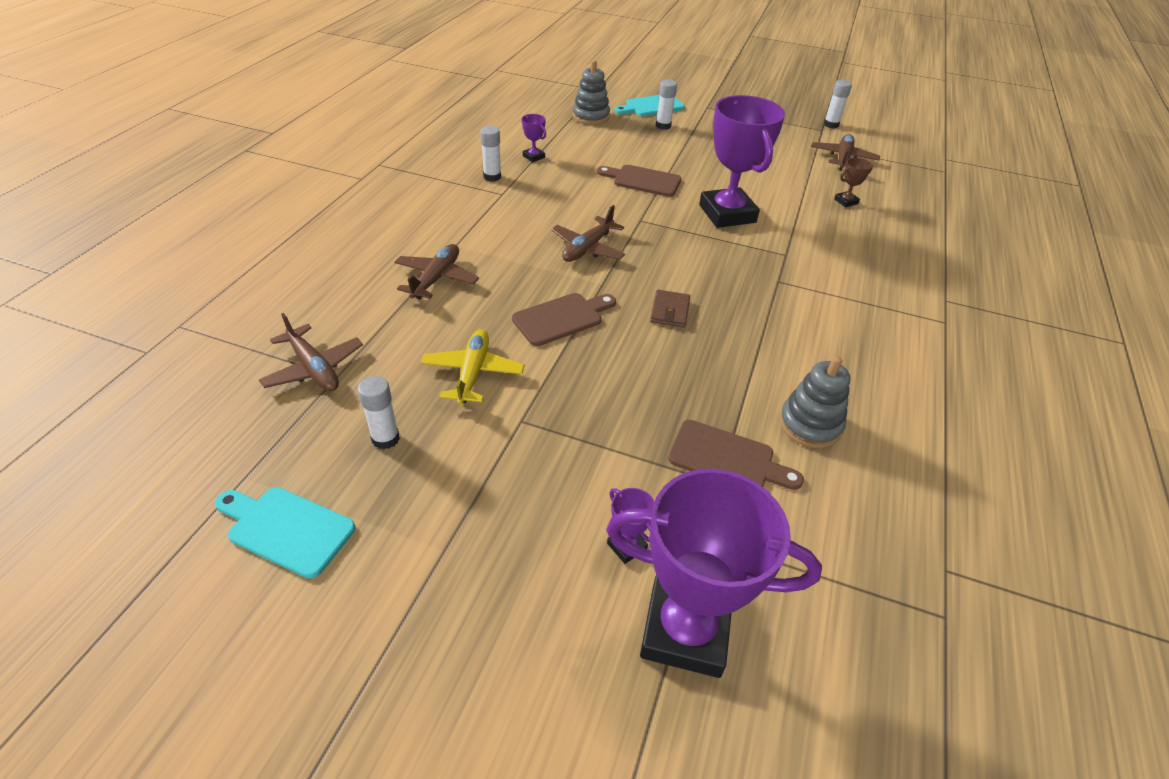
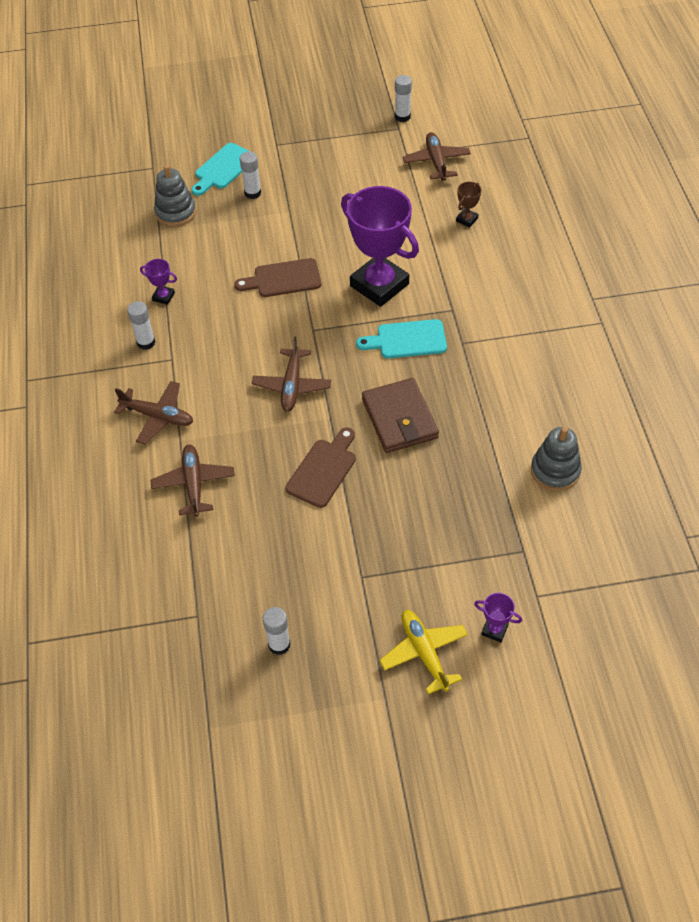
camera: 25 degrees left, 10 degrees up
(287, 529) = (272, 744): turquoise cutting board -> turquoise cutting board (407, 340)
(314, 368) = (174, 619): brown plane -> brown plane (158, 416)
(473, 373) = (296, 557): yellow plane -> yellow plane (424, 653)
(669, 311) = (399, 419): brown wallet -> brown wallet, size x1.82
(685, 630) = (562, 663): purple trophy -> none
(727, 458) = (517, 529): brown cutting board -> none

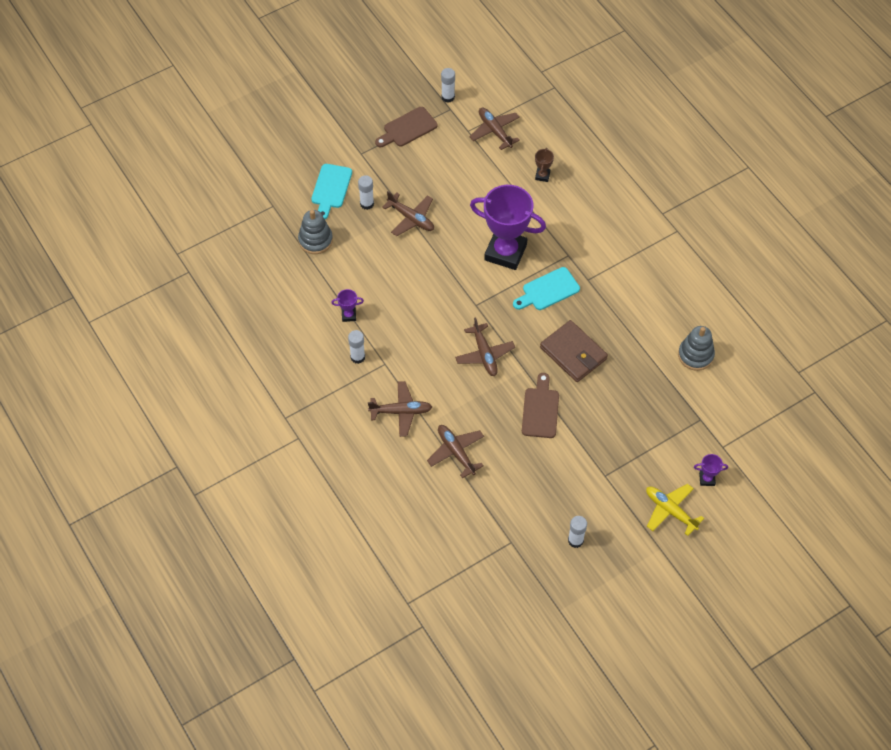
camera: 25 degrees left, 5 degrees up
(283, 279) = (431, 270): brown cutting board -> brown cutting board (408, 128)
(292, 221) = (411, 218): none -> brown plane

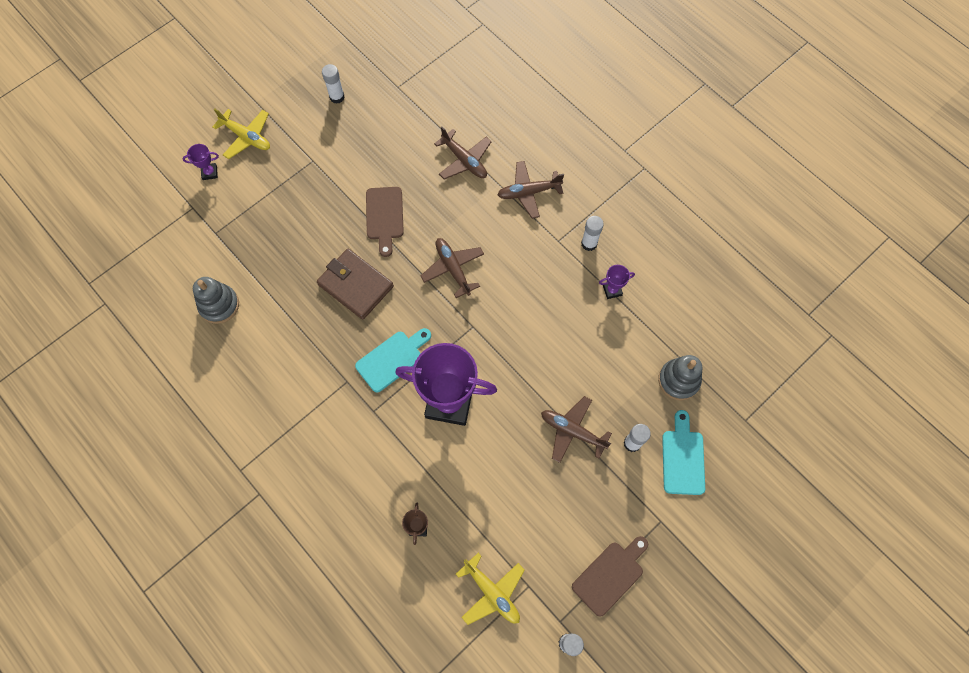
camera: 170 degrees right, 10 degrees up
(494, 131) = (492, 592): brown plane -> yellow plane

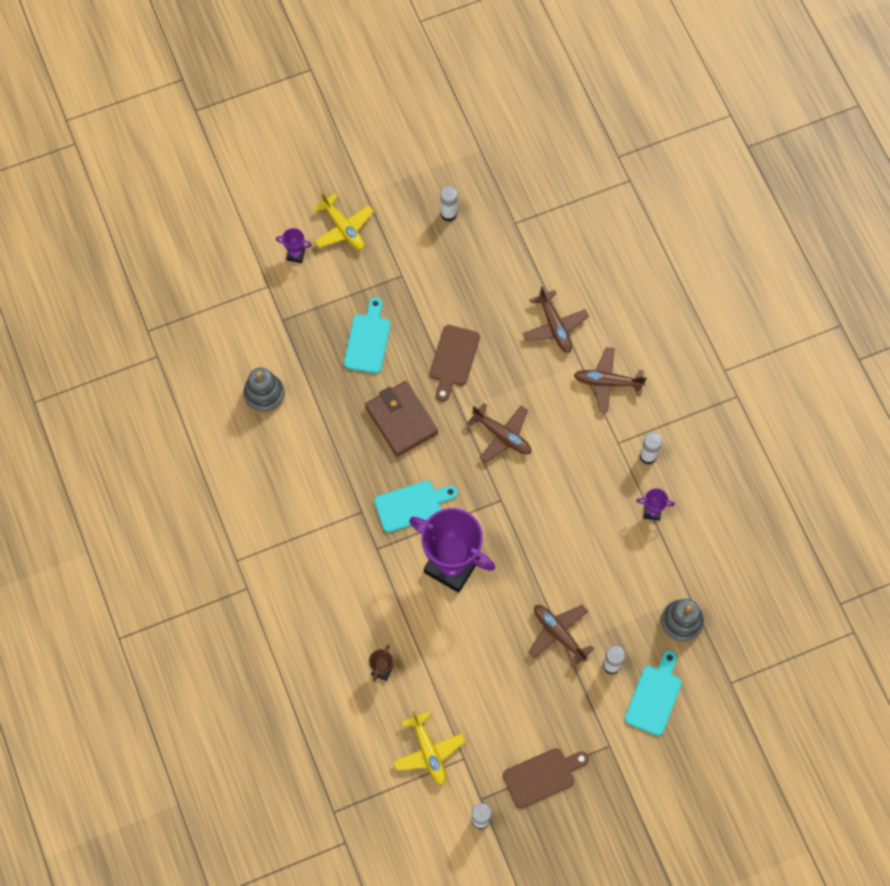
camera: 20 degrees right, 0 degrees up
(300, 225) = (368, 340): none -> turquoise cutting board
(453, 268) = (502, 435): brown plane -> brown plane turned 135 degrees clockwise

